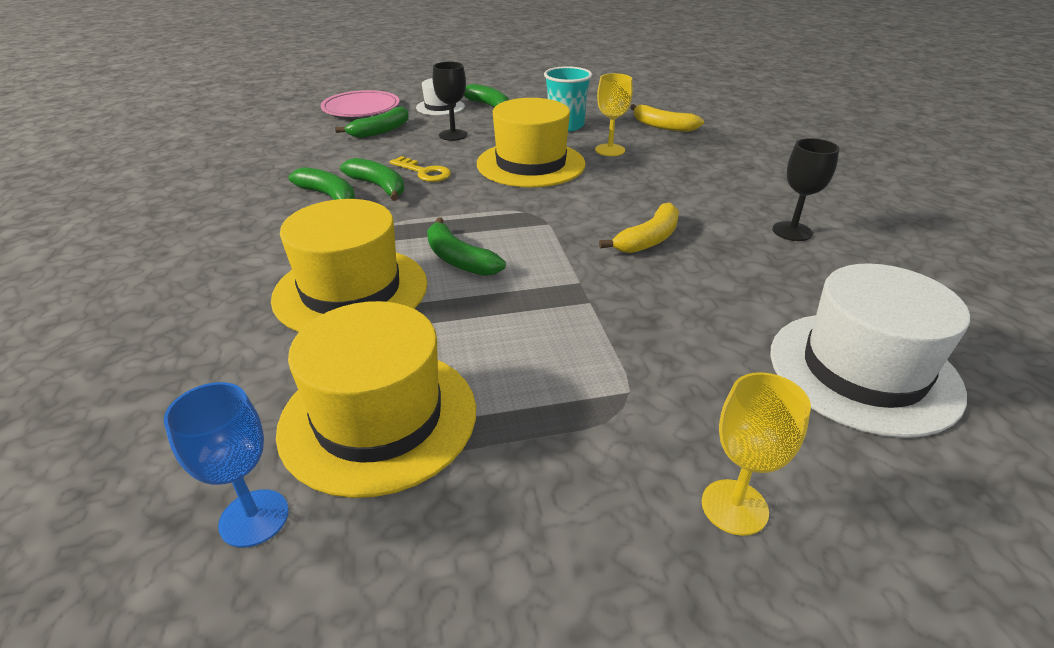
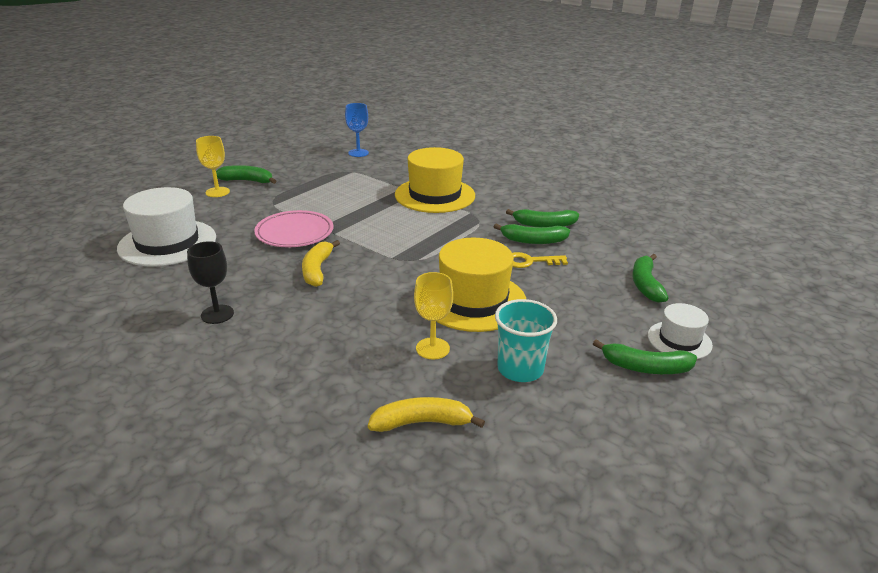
camera: 140 degrees right, 5 degrees down
(361, 109) = (726, 303): pink plate -> pink plate (294, 233)
(378, 418) = (356, 173): yellow hat -> none
(453, 135) = (587, 306): black goblet -> none
(459, 259) = (410, 221): green banana -> green banana (247, 181)

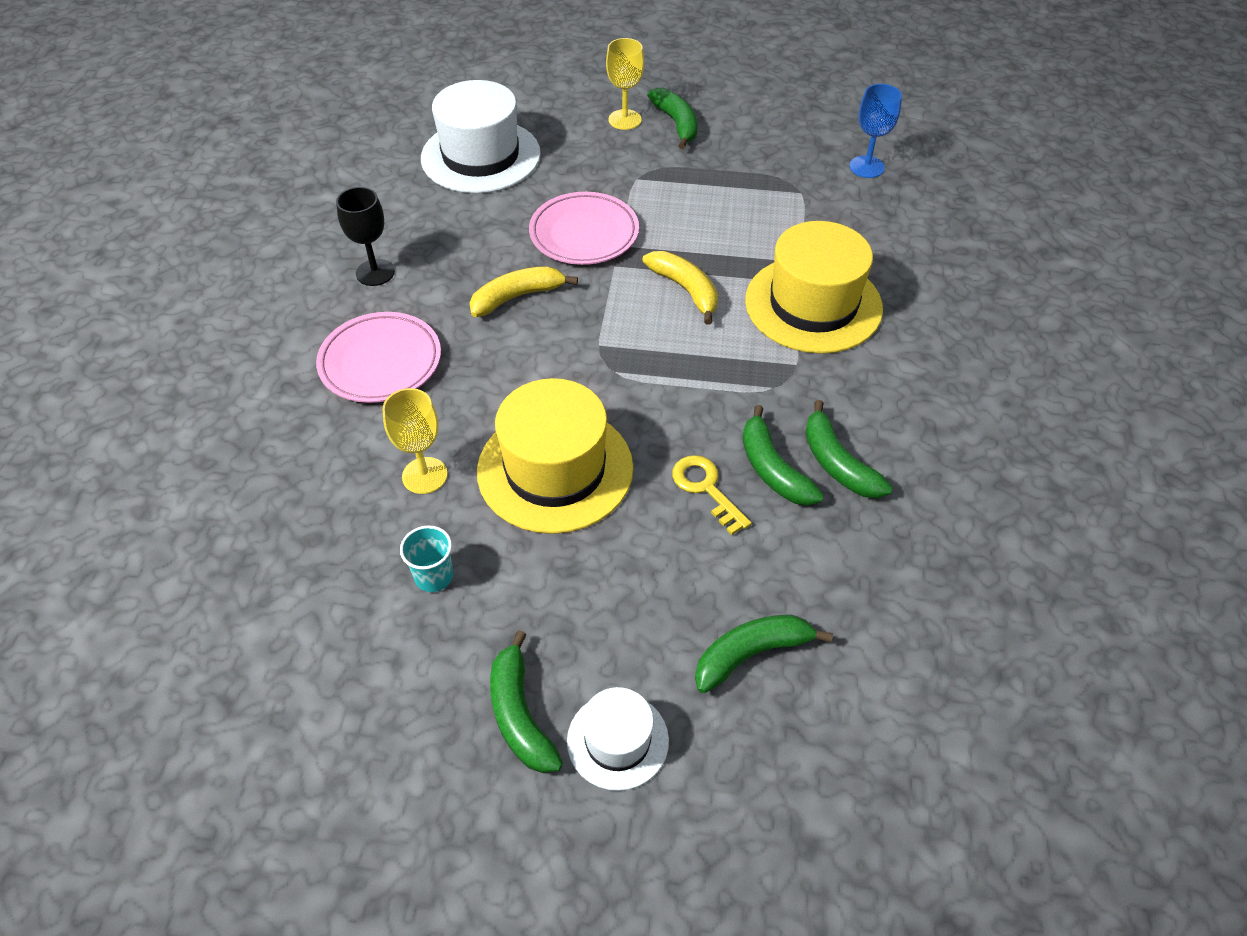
camera: 60 degrees right, 20 degrees up
(309, 337) = (380, 362): none -> pink plate
(422, 422) = (287, 526): yellow banana -> yellow banana (685, 290)
(520, 369) = (434, 576): turquoise cup -> turquoise cup, size x0.61

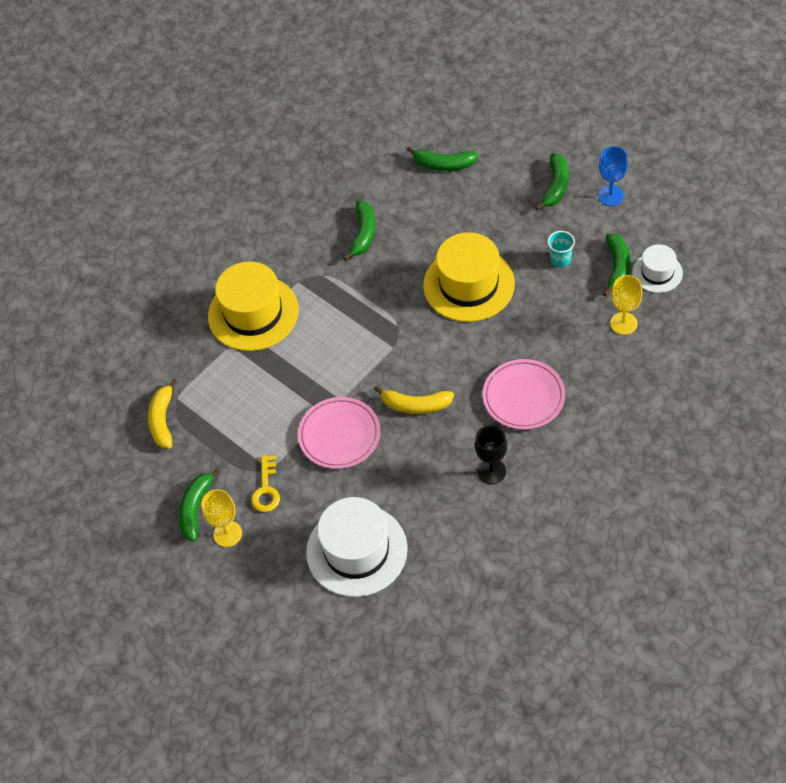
camera: 140 degrees left, 5 degrees up
(424, 475) = (537, 313): yellow goblet -> yellow goblet (623, 323)
(617, 740) = (522, 160): white hat -> white hat (657, 272)
(685, 290) = (314, 359): yellow banana -> yellow banana (163, 420)
(706, 489) = (403, 239): yellow key -> yellow key (266, 489)
(837, 463) = (330, 222): green banana -> green banana (617, 268)
(866, 167) = (115, 397): blue goblet -> blue goblet (610, 195)

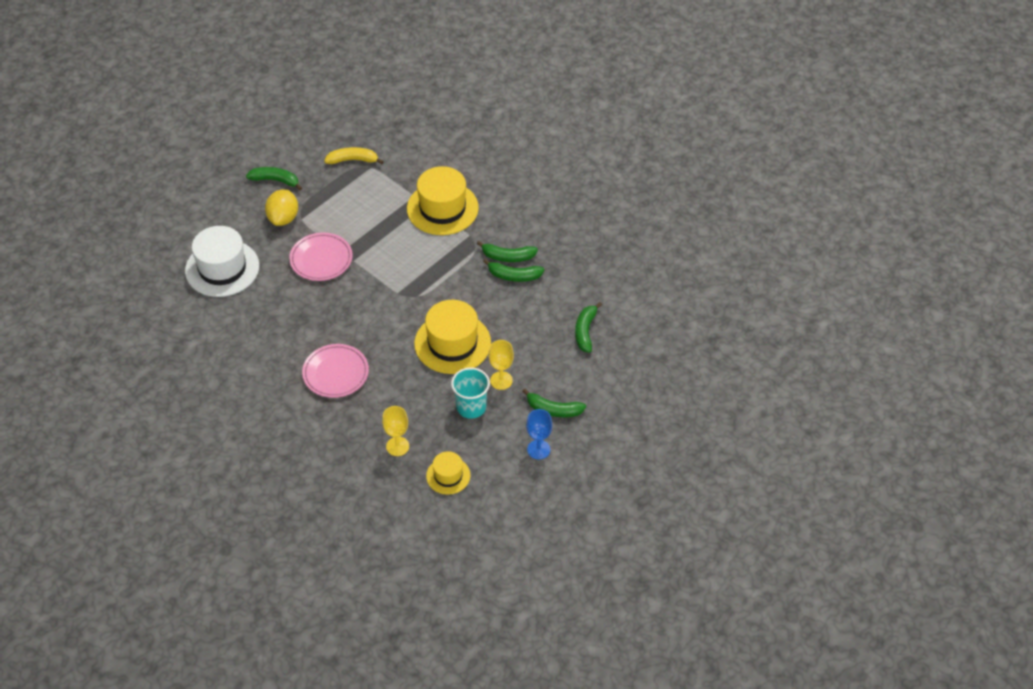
camera: 85 degrees right, 5 degrees down
(227, 534) = (251, 198): yellow goblet -> yellow goblet (501, 380)
(266, 489) = (283, 218): yellow key -> yellow lemon
(416, 405) = (340, 305): yellow banana -> none
(491, 471) = (272, 349): black goblet -> none
(560, 259) = (471, 407): turquoise cup -> turquoise cup, size x1.64
(617, 268) = (457, 447): green banana -> green banana (508, 257)
(657, 272) = (448, 476): white hat -> yellow hat

